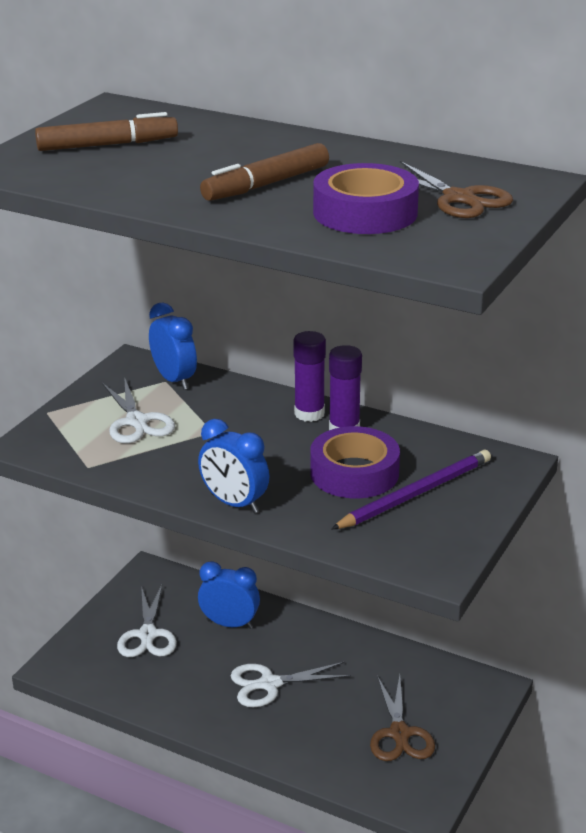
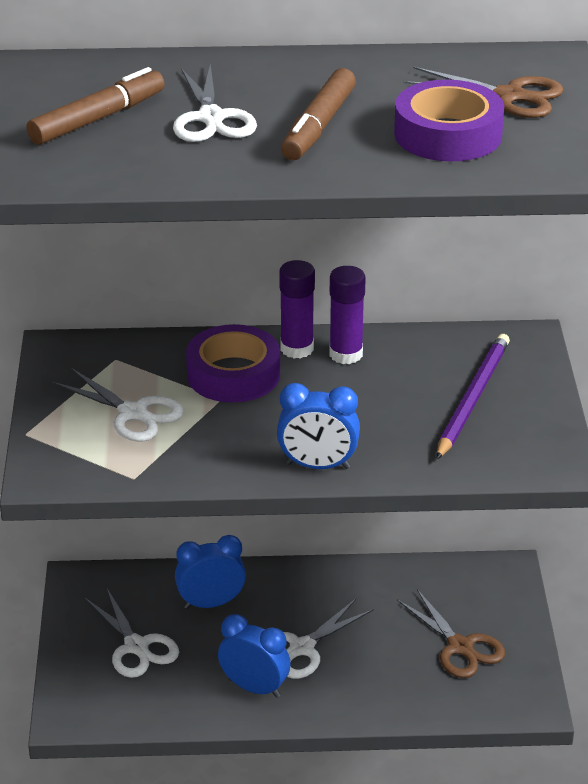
camera: 30 degrees left, 5 degrees up
(174, 380) = (123, 354): blue clock -> blue clock (254, 688)
(191, 162) = (211, 118): none -> white scissors
(354, 473) = (398, 396): purple tape -> purple tape (233, 374)

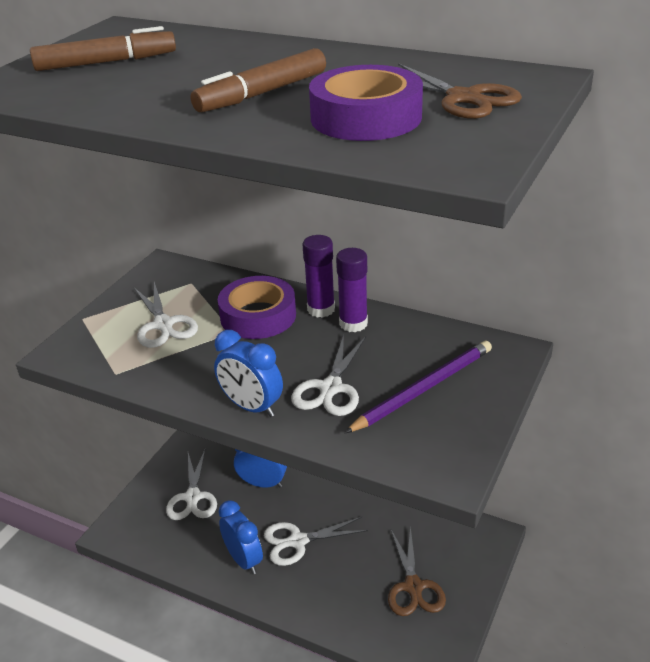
camera: 30 degrees right, 0 degrees up
(211, 118) = (187, 75): white scissors -> white scissors (330, 388)

